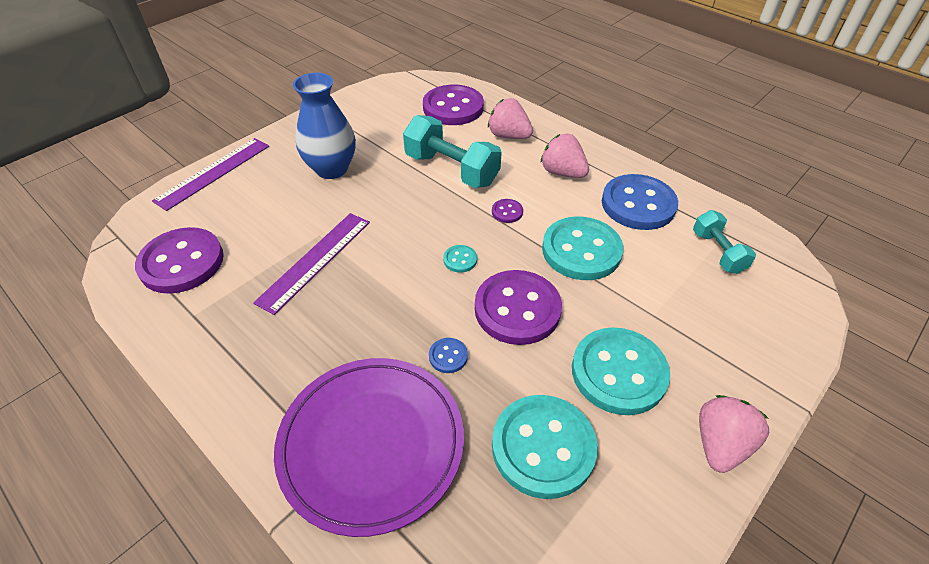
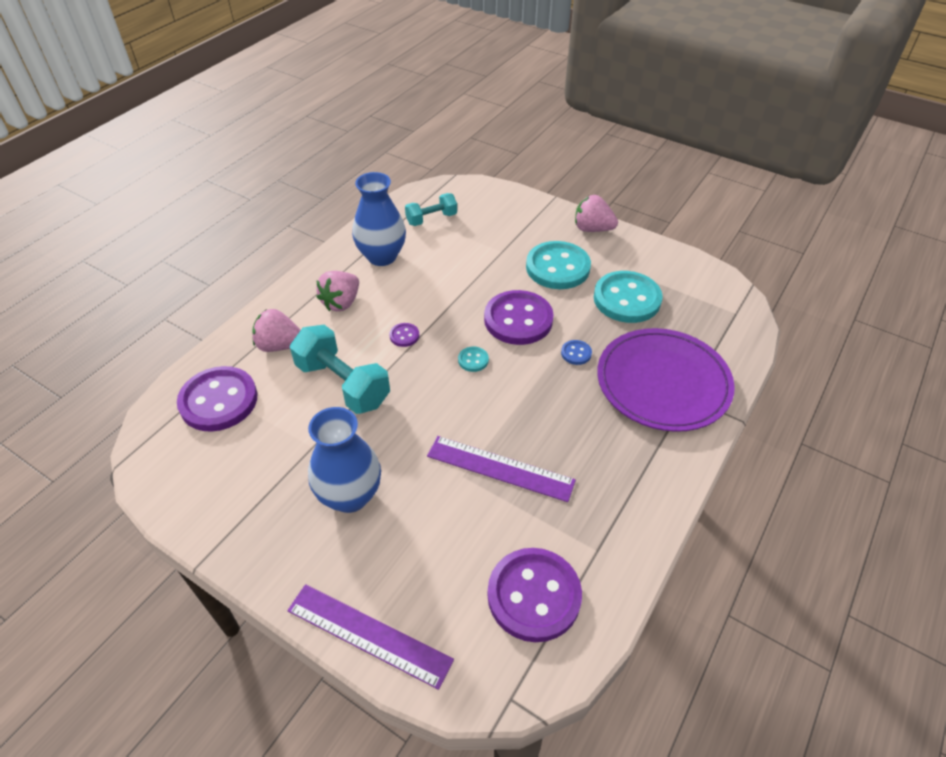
camera: 100 degrees left, 0 degrees up
(452, 169) = (343, 384): turquoise dumbbell -> turquoise dumbbell turned 75 degrees counterclockwise
(509, 136) = (280, 345): pink strawberry -> pink strawberry turned 75 degrees clockwise
(581, 250) = (445, 287): turquoise button -> none
(638, 204) = (382, 256): blue button -> blue vase

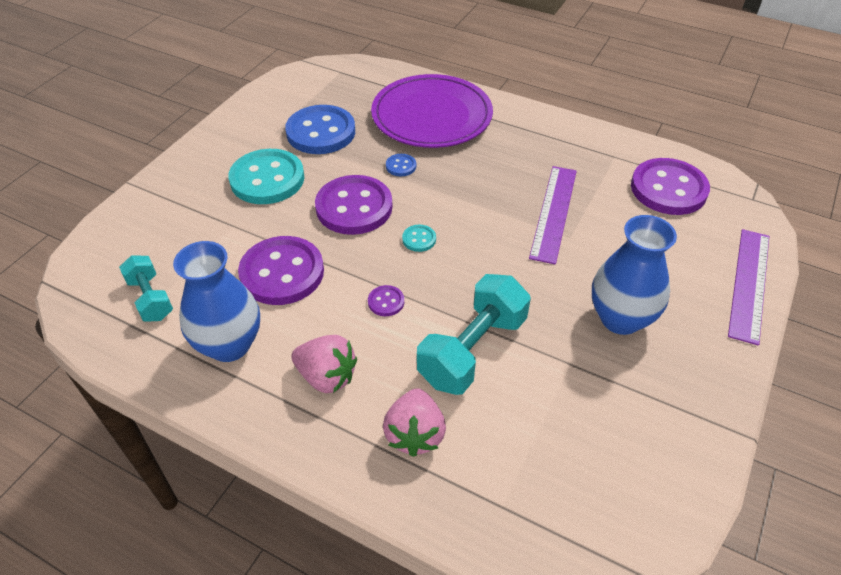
camera: 95 degrees left, 0 degrees up
(218, 401) = (525, 485): purple button -> purple button (282, 273)
(592, 229) = (200, 153): pink strawberry -> none
(627, 299) = (321, 132): turquoise button -> blue button

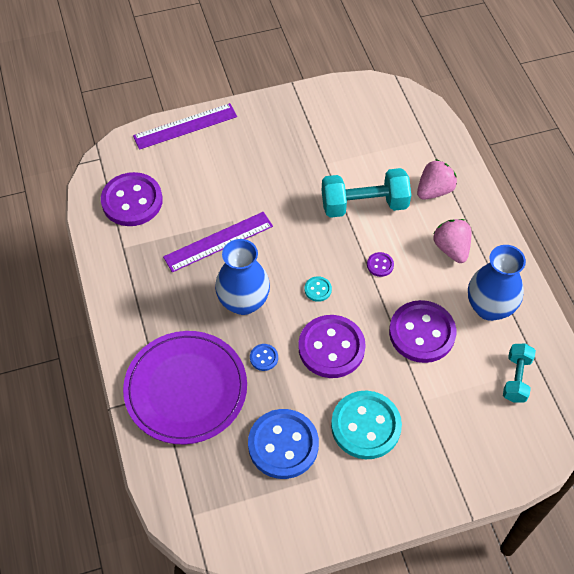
camera: 135 degrees left, 10 degrees up
(620, 318) = (272, 162): blue vase -> blue vase (243, 302)

